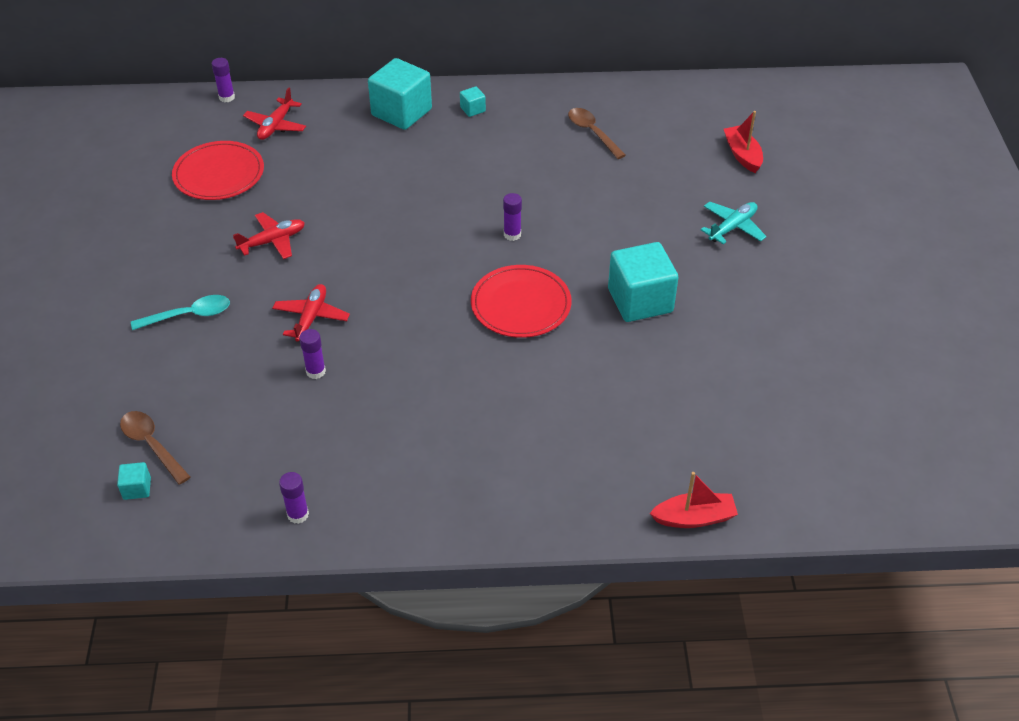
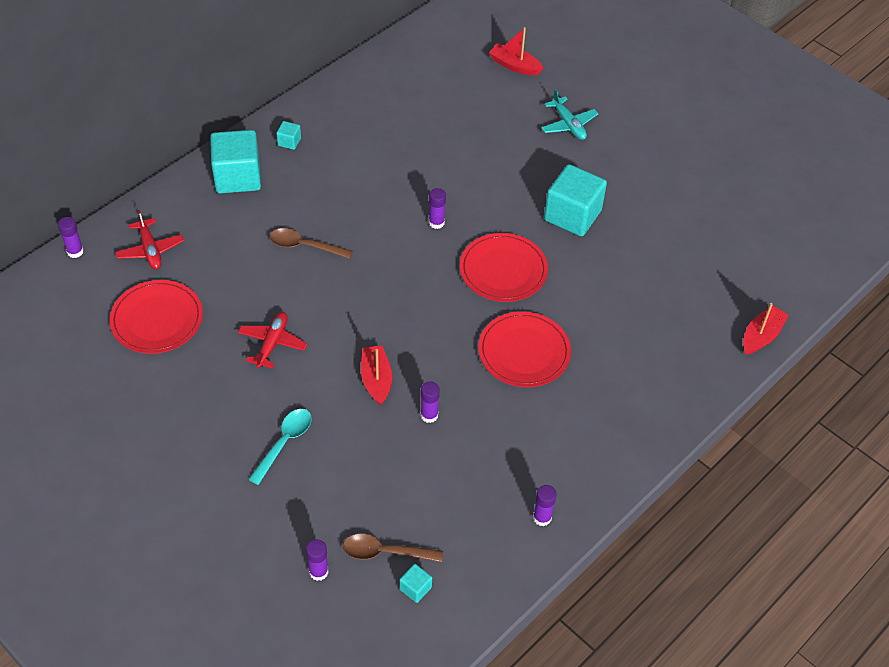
camera: 45 degrees left, 5 degrees up
(91, 422) = (318, 572): none -> purple glue stick
(311, 318) = (376, 380): red plane -> red boat
(454, 378) = (524, 352): none -> red plate
(592, 133) = (398, 109): brown spoon -> brown spoon (305, 246)
(732, 227) = (568, 124): turquoise plane -> turquoise plane turned 150 degrees clockwise

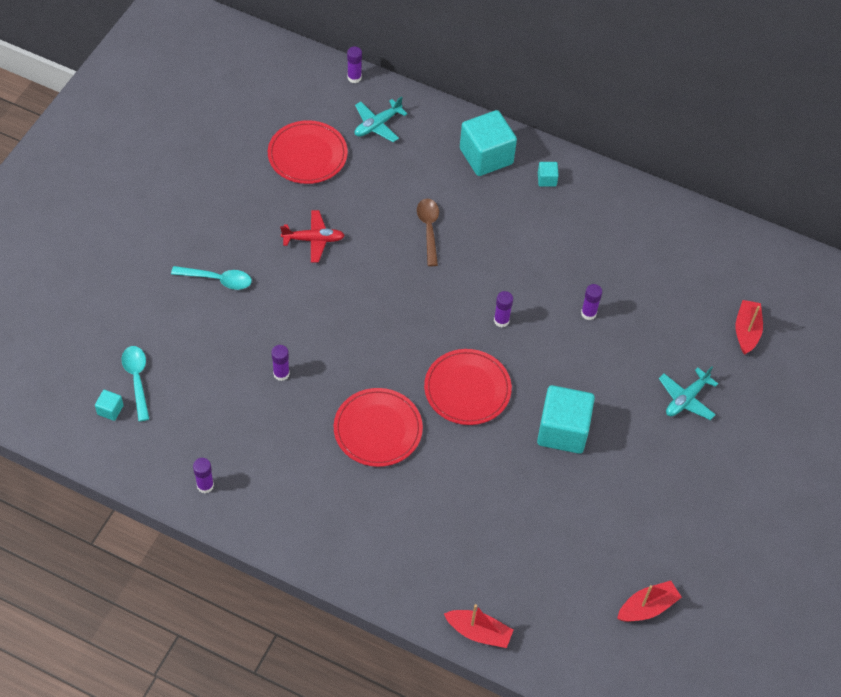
camera: 70 degrees right, 5 degrees up
(150, 250) = (377, 125): red plane -> turquoise plane
(318, 572) = (106, 339): purple glue stick -> purple glue stick (588, 313)
(376, 380) = (304, 325): red boat -> red boat (647, 607)
(385, 552) = (137, 380): brown spoon -> turquoise spoon

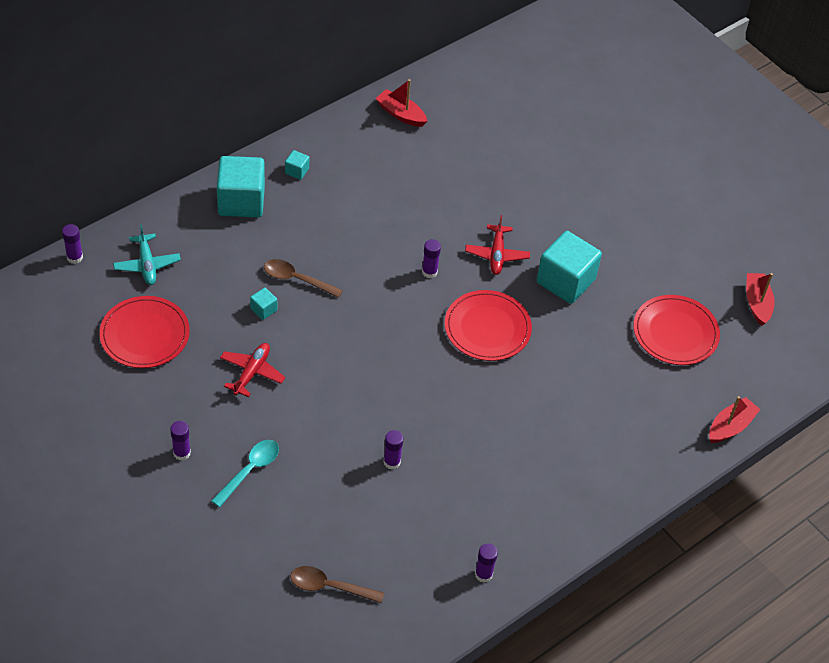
camera: 65 degrees left, 5 degrees down
(110, 410) = (353, 624): turquoise cube -> turquoise cube (263, 309)
(137, 380) = (330, 587): turquoise spoon -> brown spoon
(378, 429) = (494, 412): red plate -> red plate (675, 332)
(556, 364) = (496, 254): none -> red plane
(588, 313) = (457, 209): purple glue stick -> purple glue stick (181, 453)
(686, 399) = (578, 186): turquoise plane -> none
(746, 331) = (535, 118): red boat -> red boat (401, 114)

